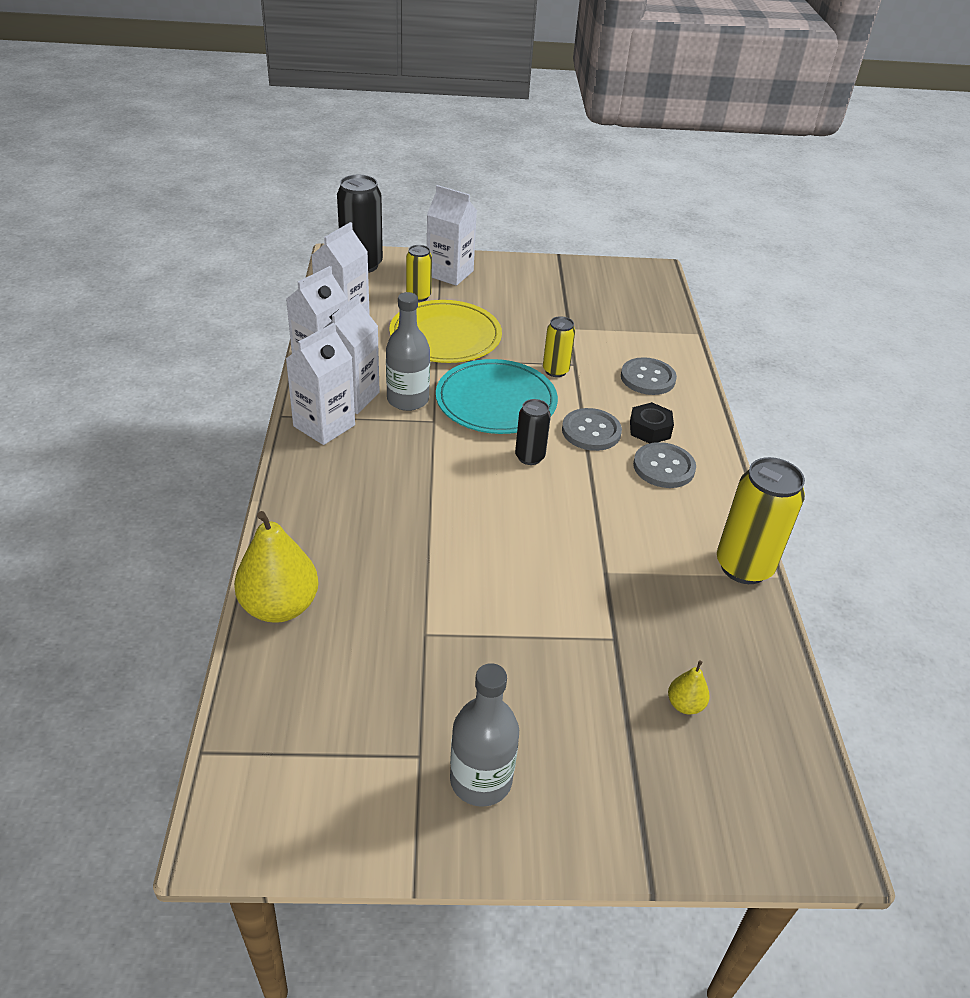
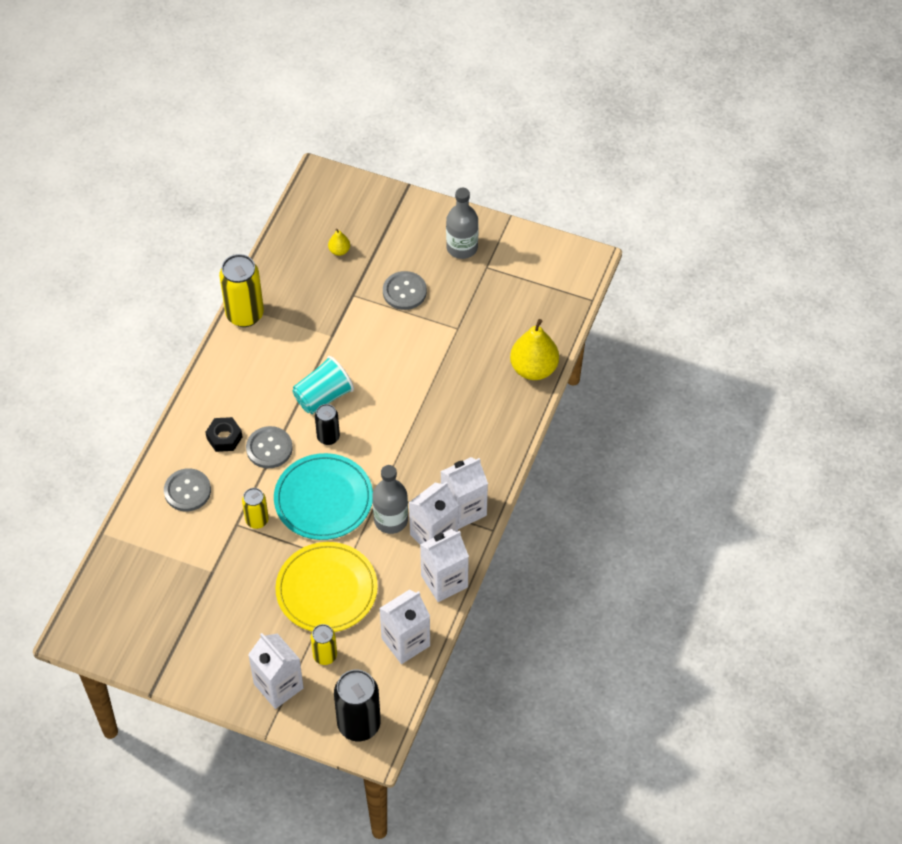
camera: 155 degrees left, 15 degrees up
(565, 497) = (323, 396): none -> turquoise cup
(663, 467) = (239, 401): grey button -> grey button (404, 291)

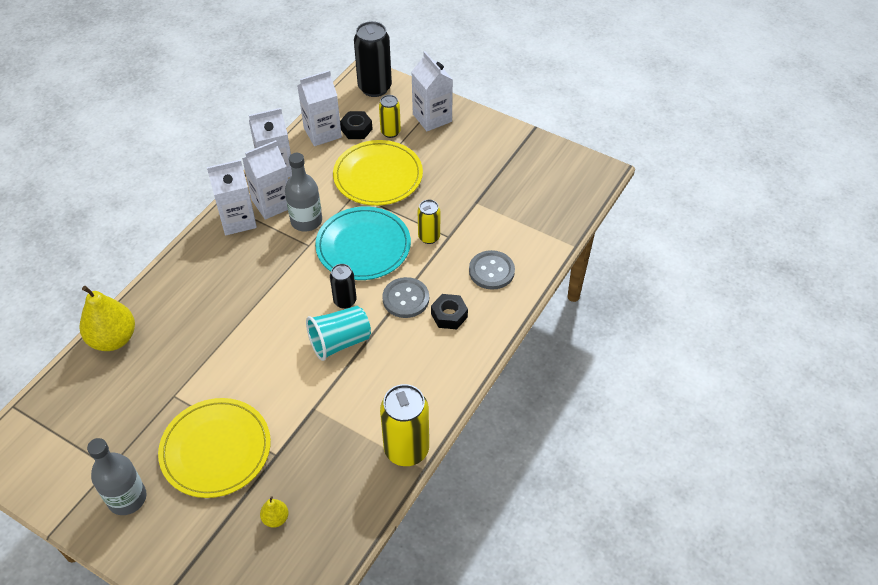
camera: 170 degrees left, 5 degrees down
(366, 653) = (356, 129): none -> black nut
(404, 291) = (216, 450): grey button -> yellow plate

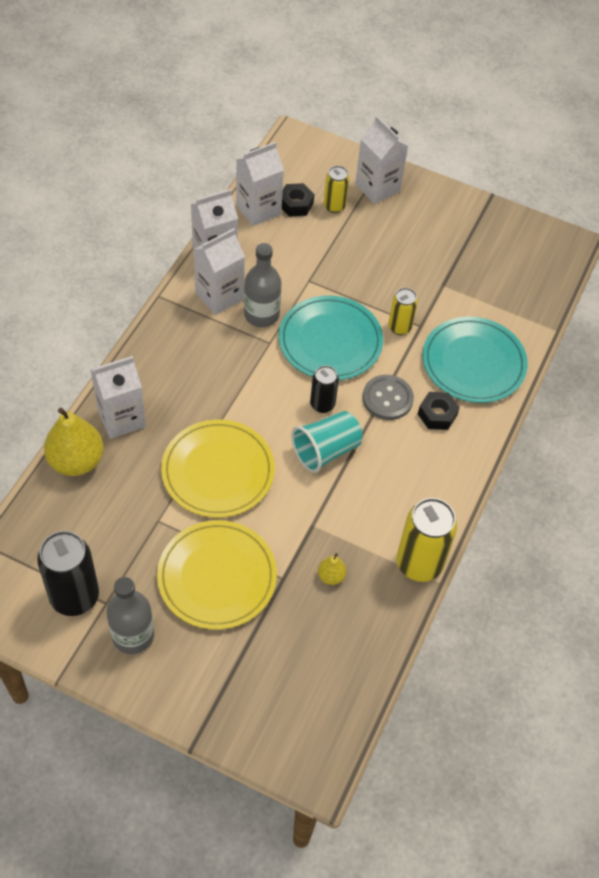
camera: 10 degrees left, 5 degrees up
(238, 220) = (185, 317): white carton -> white carton (121, 418)
(275, 518) = (296, 646): yellow pear -> yellow pear (331, 576)
(375, 88) = (306, 153): black can -> black can (74, 596)
(378, 176) = (330, 259): yellow plate -> yellow plate (218, 471)
(491, 271) = (473, 363): grey button -> turquoise plate

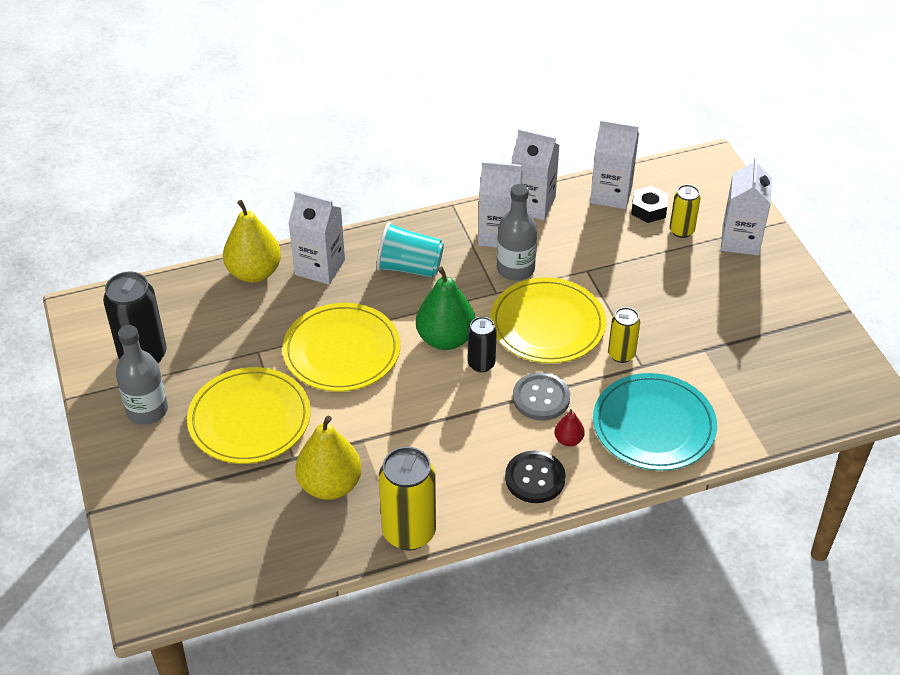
camera: 50 degrees right, 10 degrees down
(277, 404) = (445, 339): none -> green pear
(326, 451) = (441, 398): turquoise cup -> turquoise cup (409, 268)
(330, 341) = (547, 324): turquoise plate -> yellow plate
(331, 576) = (330, 485): yellow pear -> yellow pear, size x2.12
(437, 414) = (568, 440): black nut -> red pear
(448, 458) = (535, 478): none -> black button

